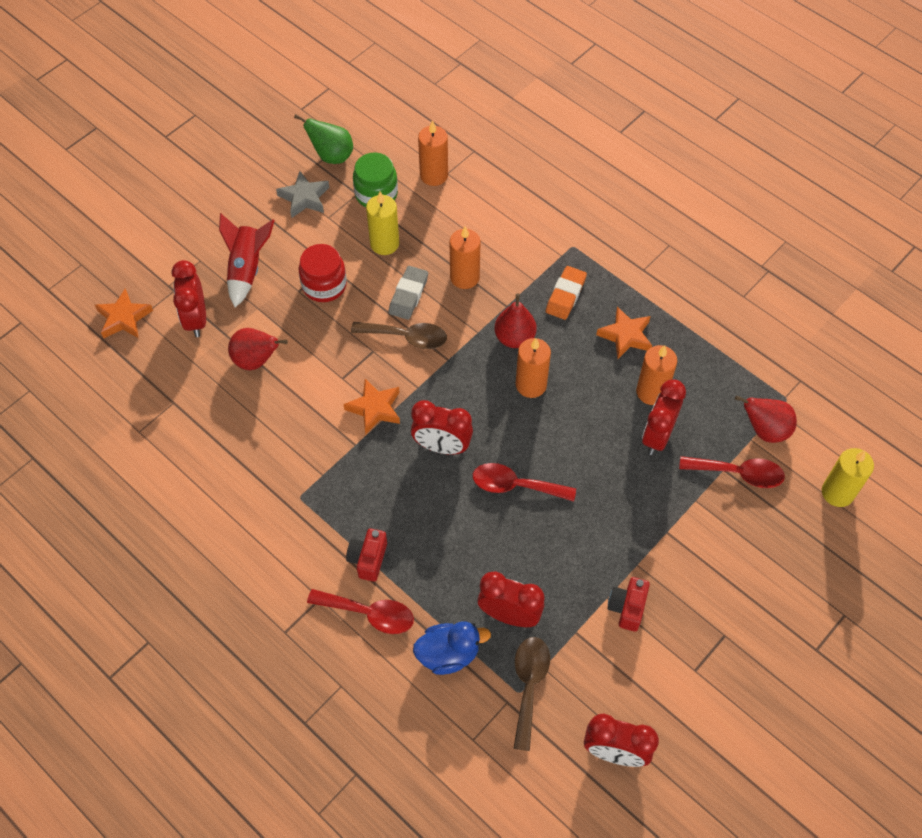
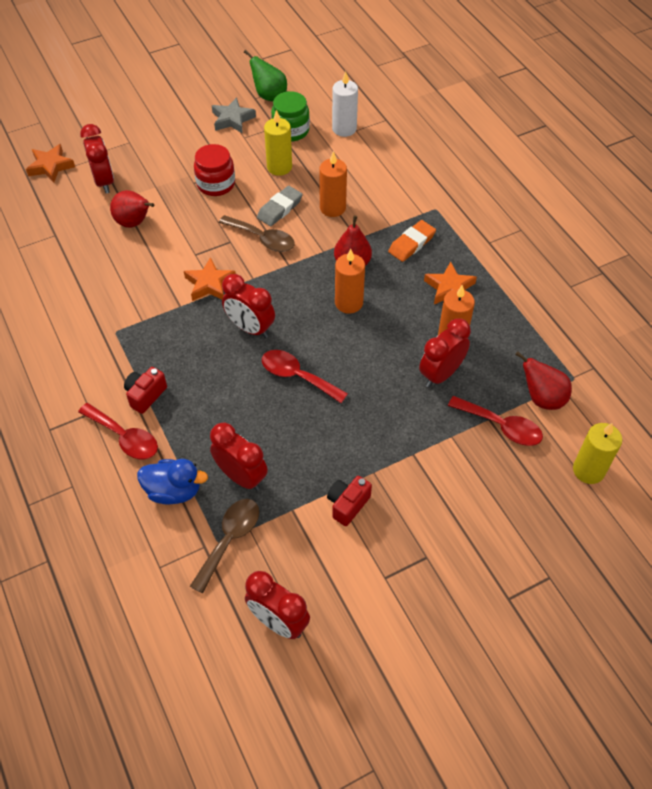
camera: 20 degrees right, 5 degrees down
(196, 319) = (104, 181): red clock -> red clock turned 150 degrees clockwise
(247, 269) = (161, 157): red rocket -> none
(434, 175) = (344, 129): orange candle -> white candle

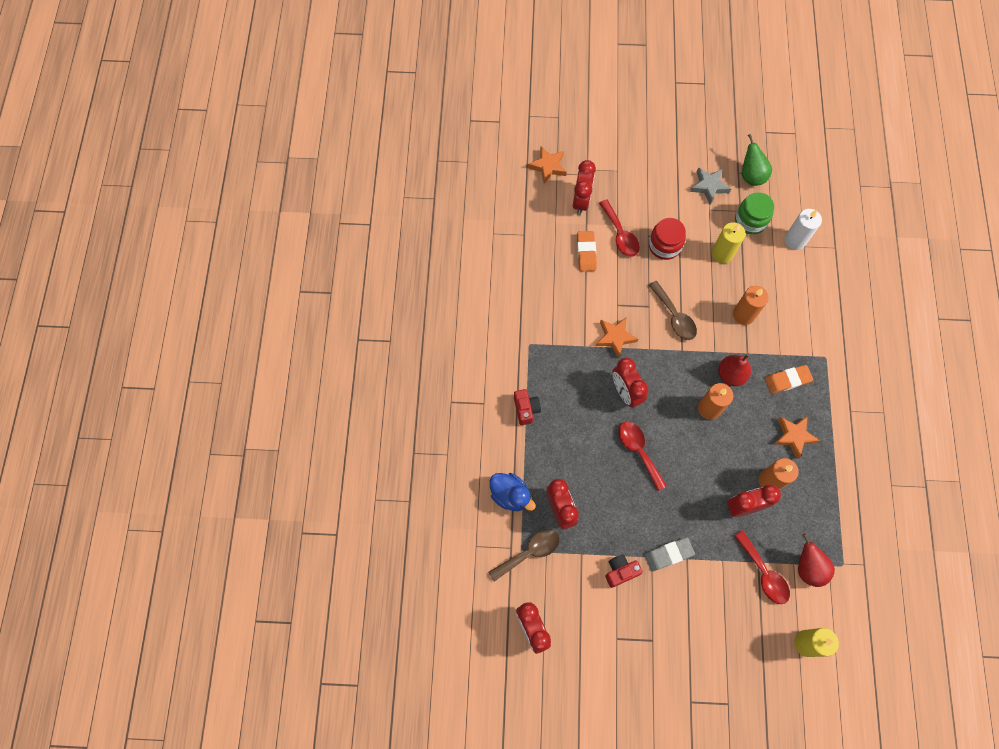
camera: 30 degrees right, 15 degrees up
(124, 437) = (497, 435): red spoon -> red spoon (620, 234)
(134, 223) = (586, 252): red pear -> orange eraser
(145, 395) = (526, 409): red camera -> red camera turned 105 degrees clockwise
(280, 209) = (702, 295): grey eraser -> grey eraser (668, 554)

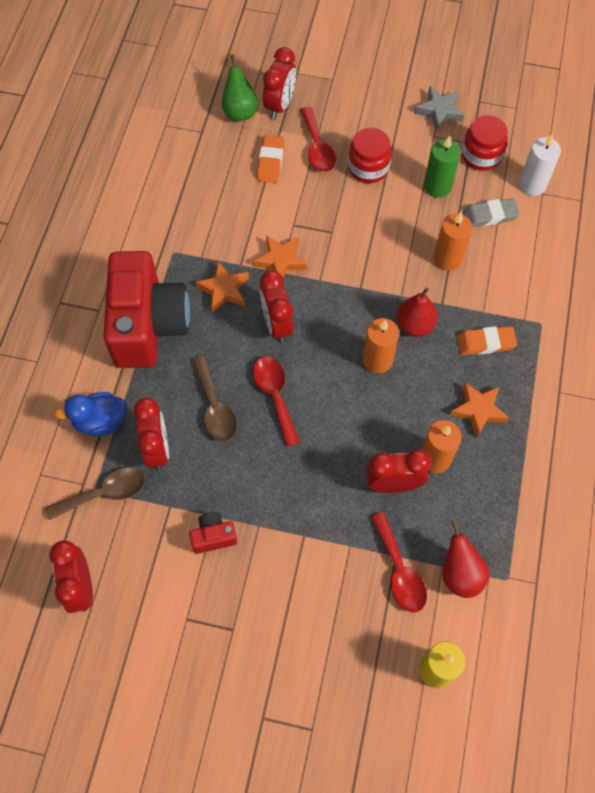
camera: 10 degrees right, 5 degrees down
(510, 495) = (100, 421): blue duck -> blue duck turned 120 degrees clockwise
(526, 409) = (148, 325): red camera -> red camera, size x2.50
(548, 166) = (250, 63): orange star -> orange star (224, 290)
(668, 554) = (281, 526): grey eraser -> grey eraser (490, 215)
(674, 316) = (360, 248): brown spoon -> brown spoon (215, 407)
(722, 253) = (437, 186): yellow candle -> green candle
(750, 221) = (481, 155): green jar -> red jar
(751, 176) = (494, 107): green pear -> green pear (240, 112)

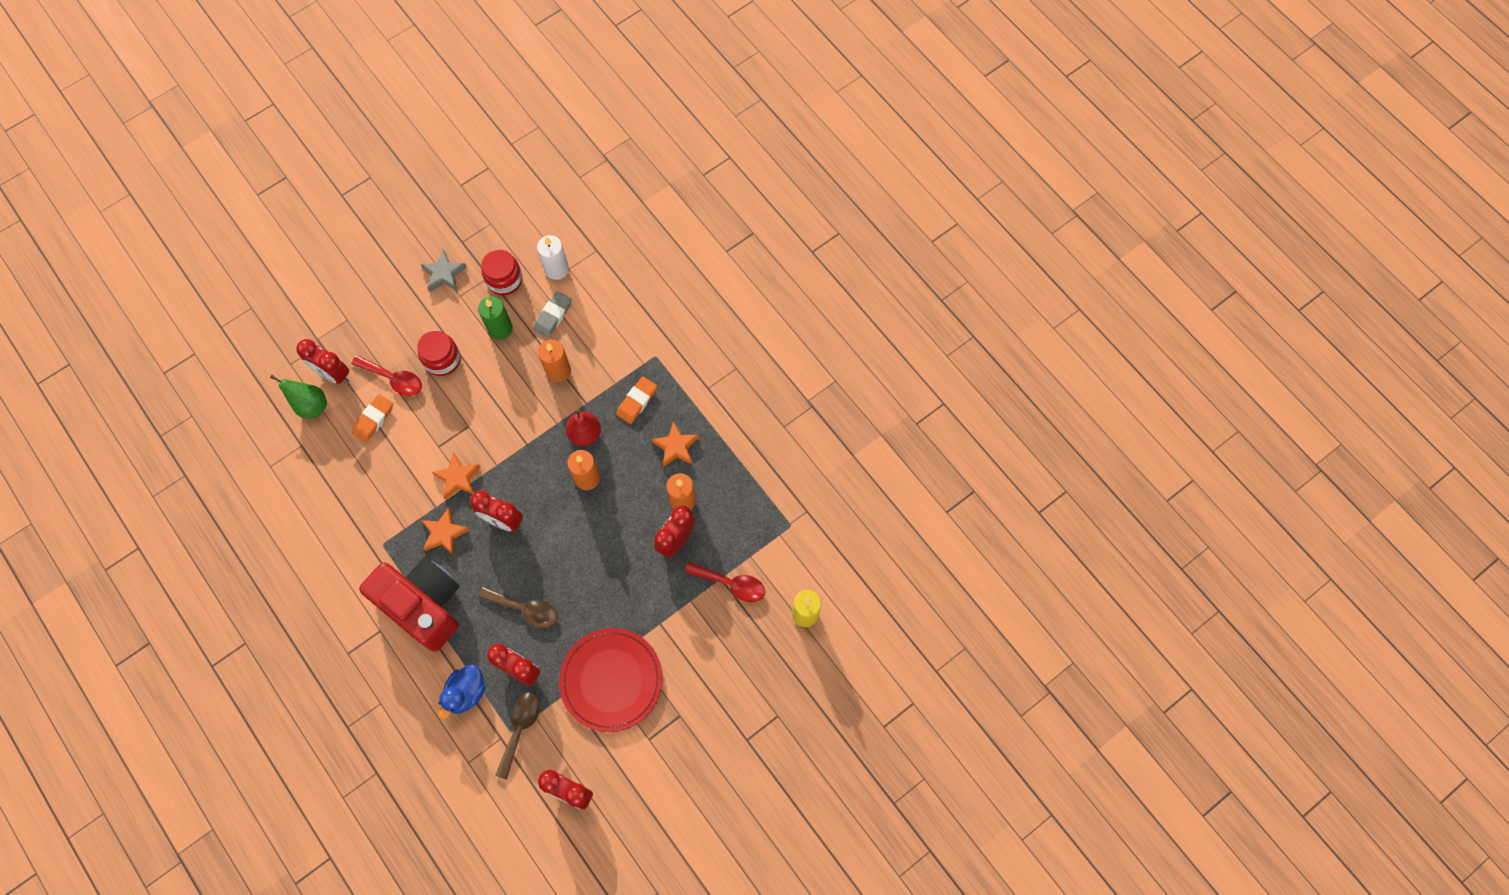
camera: 50 degrees left, 5 degrees up
(213, 536) = (611, 680): red camera -> red plate
(270, 161) = (373, 419): orange eraser -> orange eraser turned 75 degrees clockwise
(275, 395) = (552, 563): red spoon -> none
(280, 105) = (333, 374): red clock -> red clock turned 150 degrees clockwise
(460, 574) = (764, 550): red pear -> none

